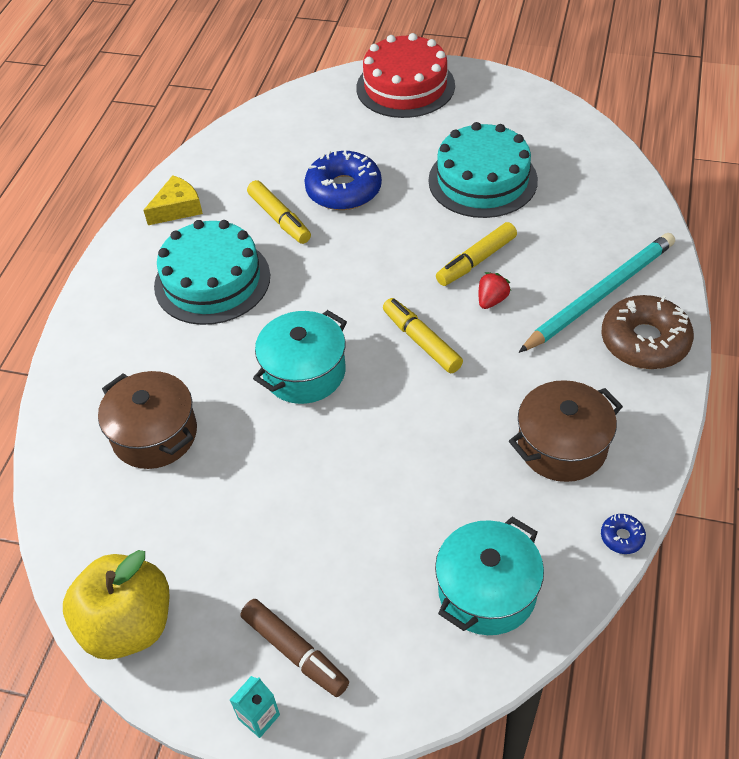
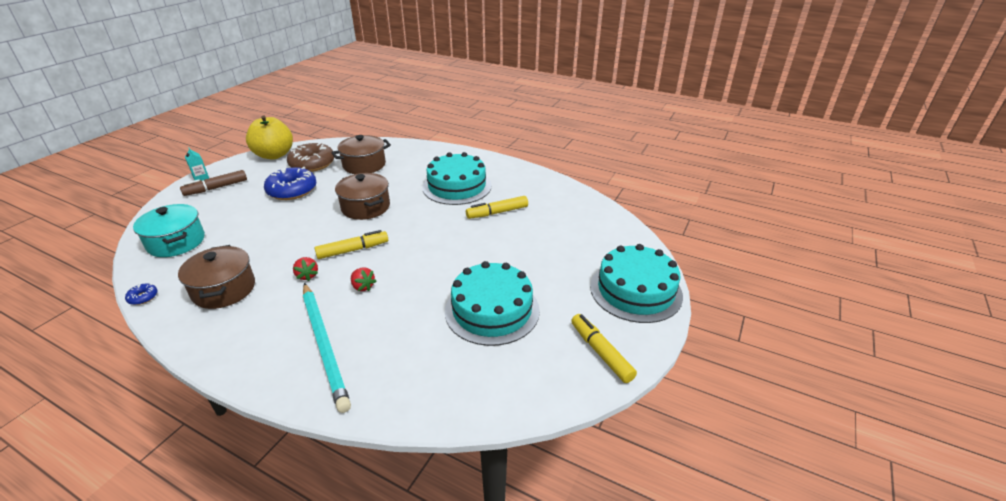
camera: 100 degrees right, 15 degrees down
(177, 208) = (525, 180): yellow cheese -> none
(304, 372) = (365, 207): turquoise pot -> brown pot
(343, 190) = (513, 240): blue donut -> blue donut (292, 190)
(405, 86) = (635, 290): red cake -> turquoise cake
(476, 261) = (405, 287): yellow marker -> yellow marker (600, 352)
(495, 366) = (307, 275): none -> red strawberry
(644, 341) = (261, 357): brown donut -> brown donut (312, 164)

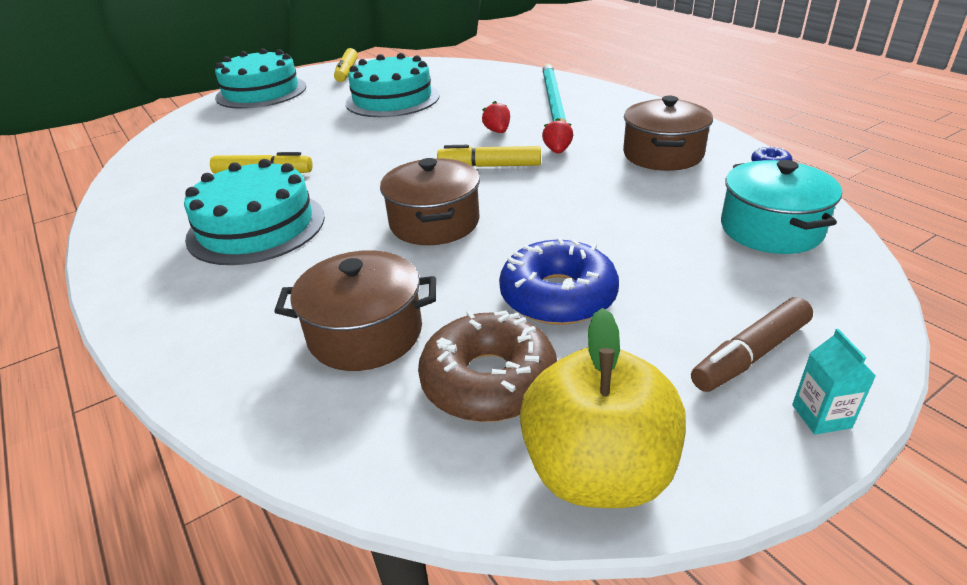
camera: 150 degrees left, 0 degrees up
(216, 188) = (751, 355): brown marker -> brown marker turned 150 degrees clockwise

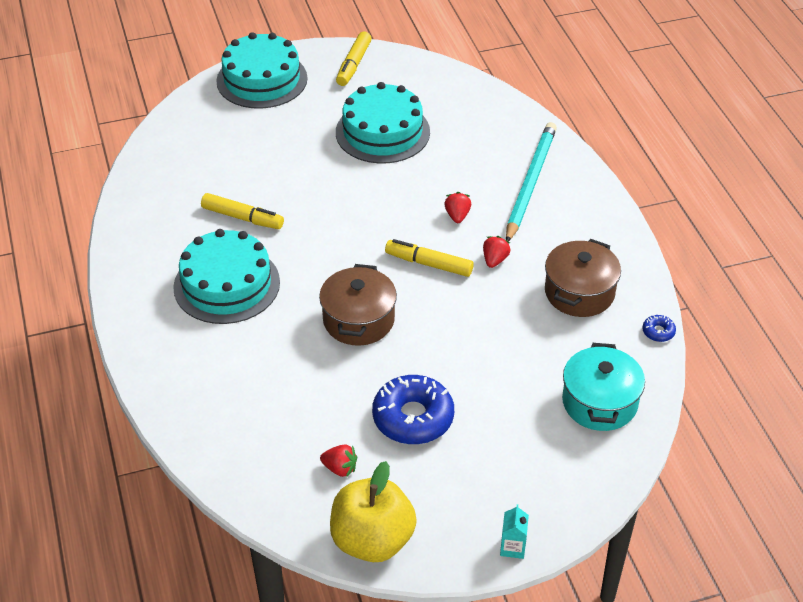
camera: 15 degrees right, 10 degrees up
(365, 333) = (278, 411): brown pot -> none
(488, 381) = (340, 468): brown donut -> red strawberry
(751, 355) = (504, 498): brown marker -> none

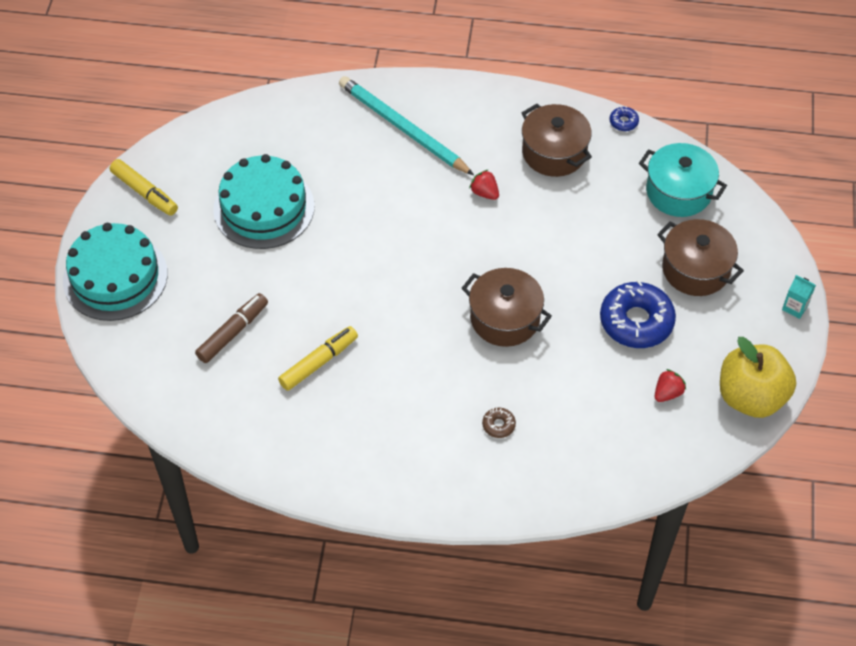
camera: 65 degrees left, 10 degrees up
(226, 284) = (404, 405): turquoise cake -> none
(237, 353) = (498, 425): none -> brown donut
(245, 159) = (233, 332): none -> brown marker
(429, 264) = (463, 241): yellow marker -> none
(457, 216) = (414, 197): red strawberry -> none
(508, 446) = (695, 269): none -> brown pot

